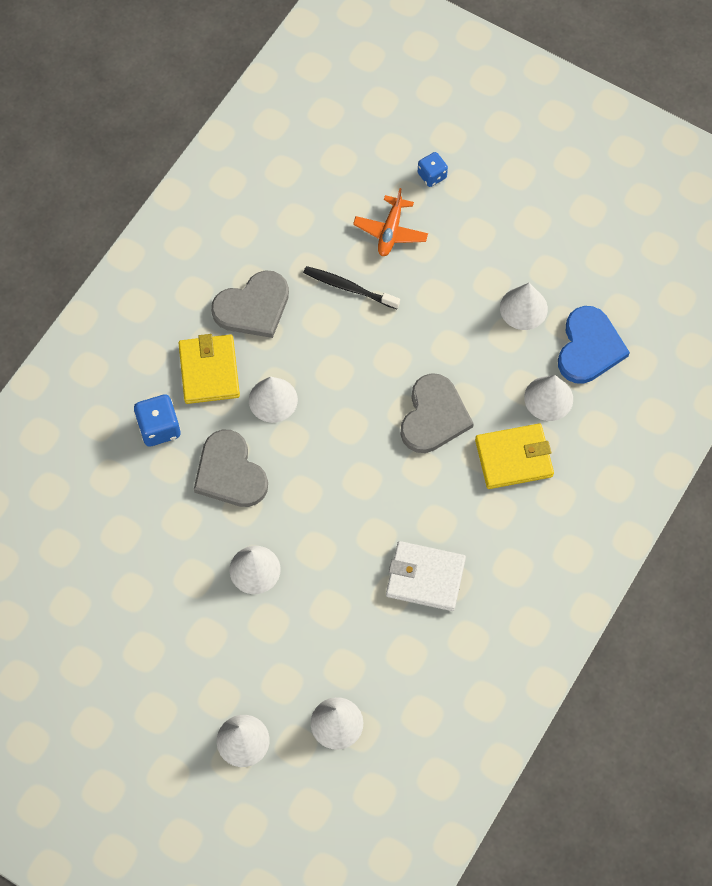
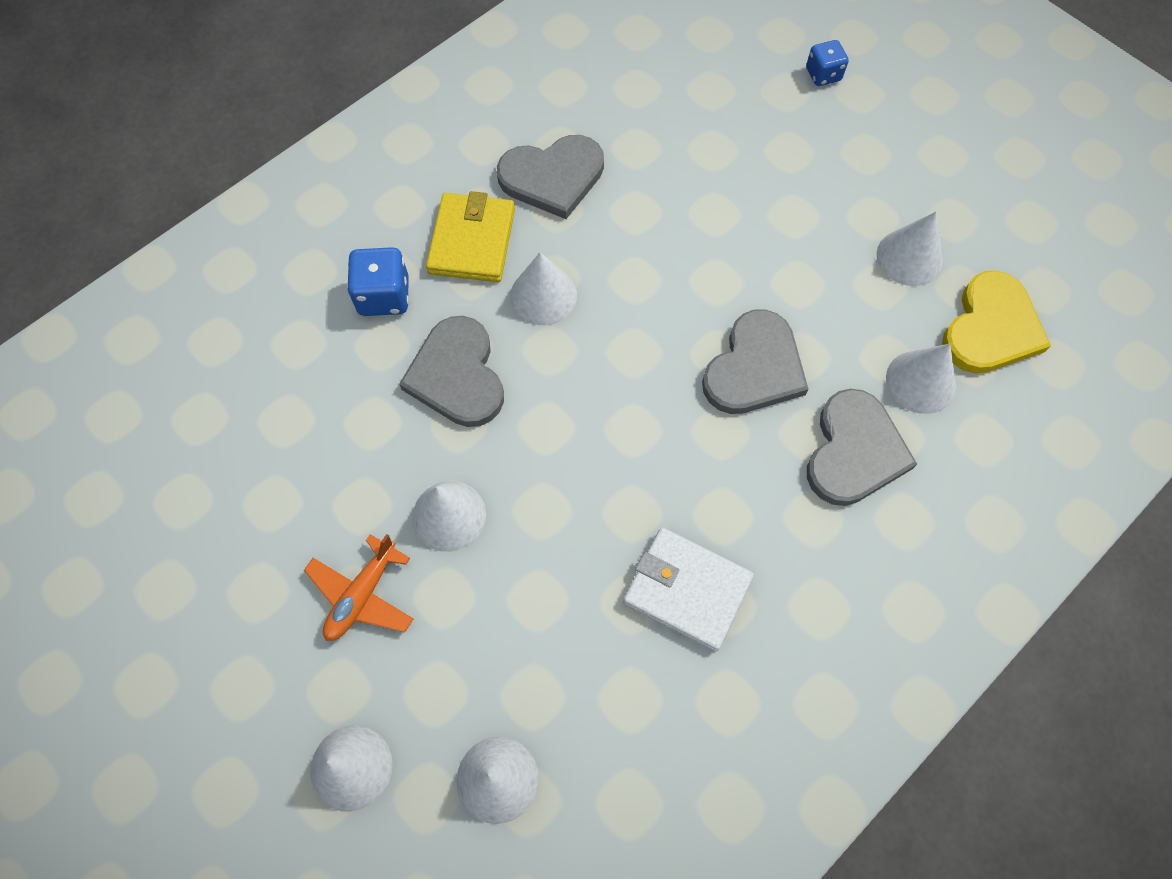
camera: 15 degrees right, 0 degrees up
(349, 288) = (682, 181): black toothbrush -> none
(390, 231) = (754, 127): orange plane -> orange plane (362, 595)
(513, 458) = (854, 451): yellow wallet -> grey heart
(589, 347) = (991, 328): blue heart -> yellow heart

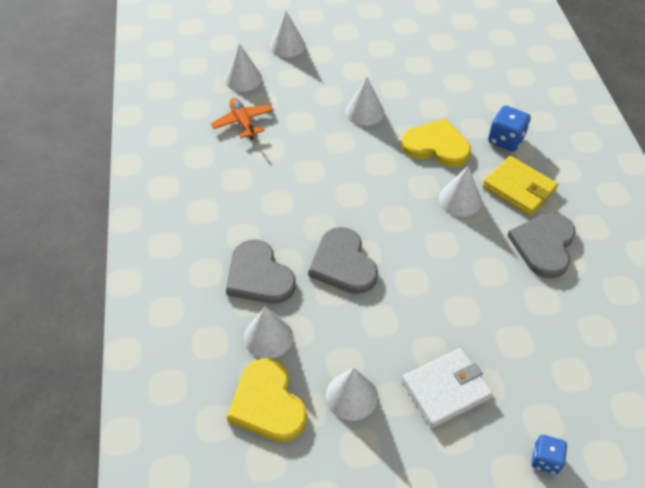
camera: 125 degrees right, 15 degrees down
(362, 595) = (352, 73): orange plane -> orange plane (243, 122)
(457, 375) = (436, 146): grey heart -> yellow heart
(687, 590) = (256, 170): white wallet -> white wallet (446, 389)

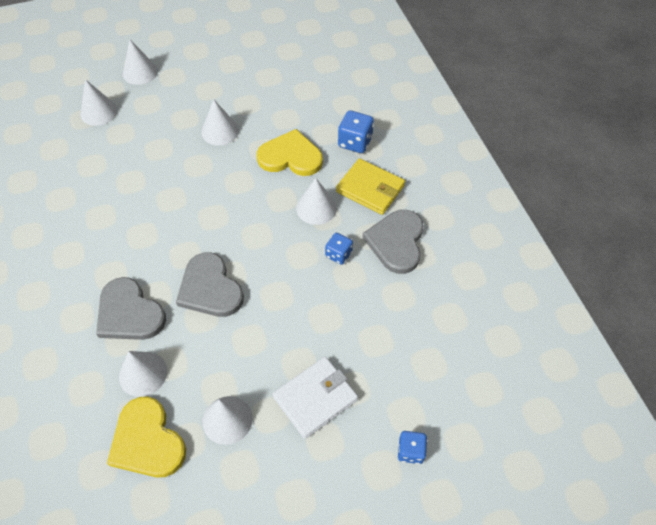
camera: 10 degrees left, 5 degrees up
(243, 122) = (102, 157): orange plane -> none
(480, 249) = (338, 254): none -> blue dice

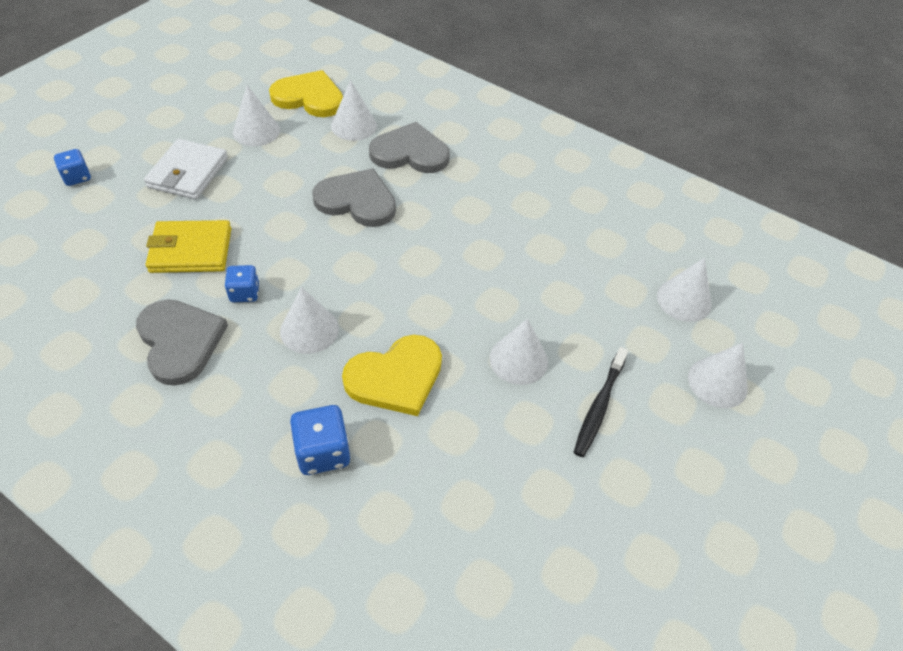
camera: 140 degrees right, 5 degrees down
(207, 92) = (599, 406): none -> black toothbrush
(370, 189) = (255, 392): yellow wallet -> yellow wallet (191, 250)

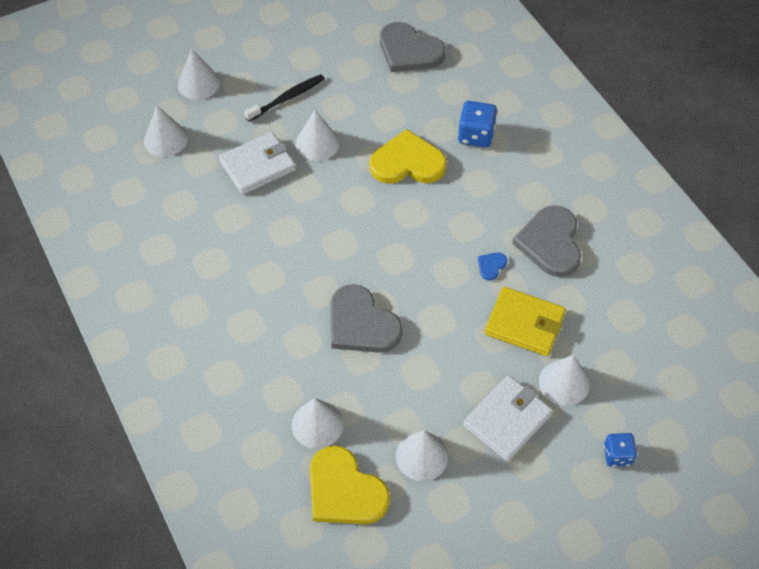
camera: 150 degrees left, 5 degrees up
(244, 293) = (491, 266): blue dice -> blue heart
(309, 330) = (453, 217): white cone -> white cone (564, 383)
(410, 152) = (281, 364): grey heart -> grey heart (409, 51)
(563, 308) = (258, 166): none -> white wallet

